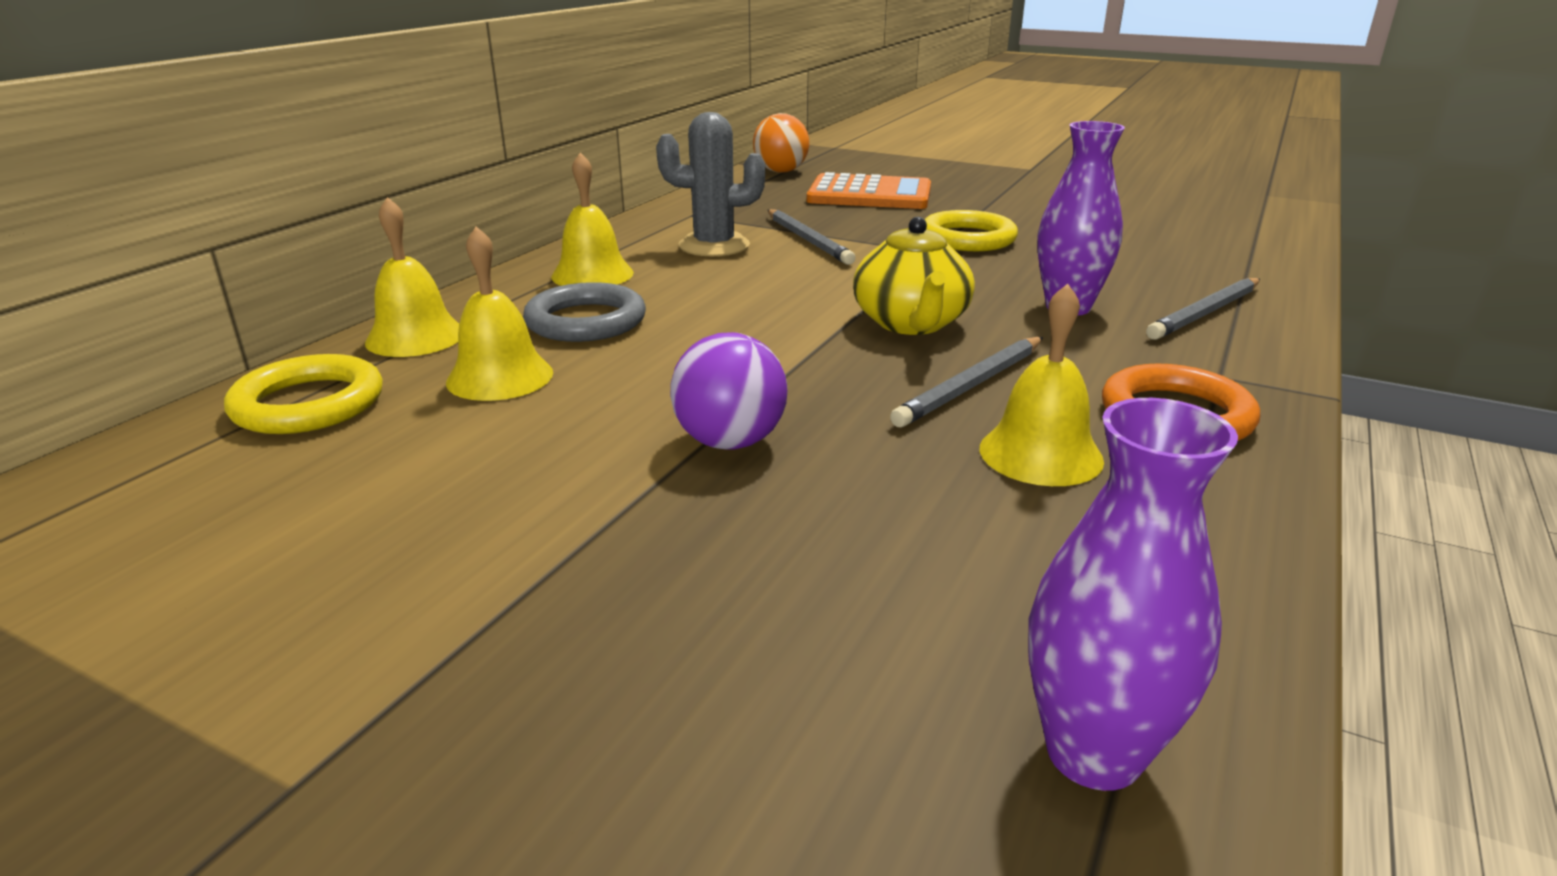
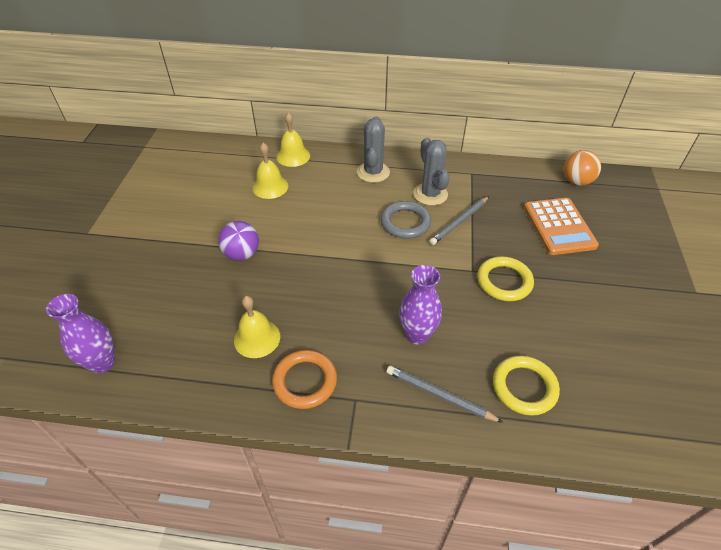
camera: 70 degrees right, 20 degrees up
(308, 404) = (238, 158): yellow ring -> yellow ring (524, 387)
(586, 321) = (324, 188): grey ring -> grey ring (405, 222)
(592, 274) = (373, 172): yellow bell -> grey cactus
(911, 323) = (367, 280): yellow teapot -> none
(971, 385) = (309, 310): grey pencil -> none

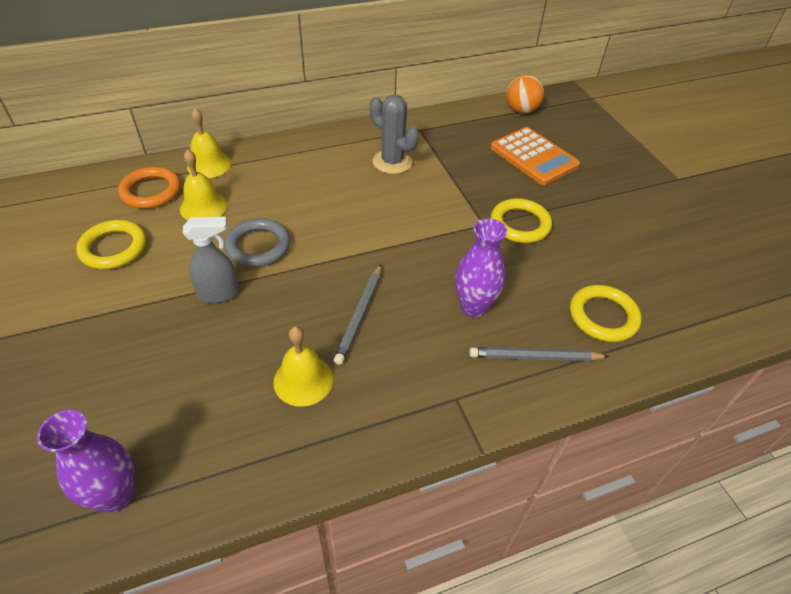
camera: 30 degrees left, 0 degrees up
(197, 198) = (113, 248): none -> yellow ring
(242, 254) = (219, 294): purple ball -> grey spray bottle
(305, 381) = (390, 403): orange ring -> orange ring (151, 191)
(373, 172) = (316, 157): grey cactus -> none
(405, 222) = (386, 198): grey ring -> grey ring (258, 246)
(459, 222) = (440, 181): grey pencil -> grey pencil (360, 315)

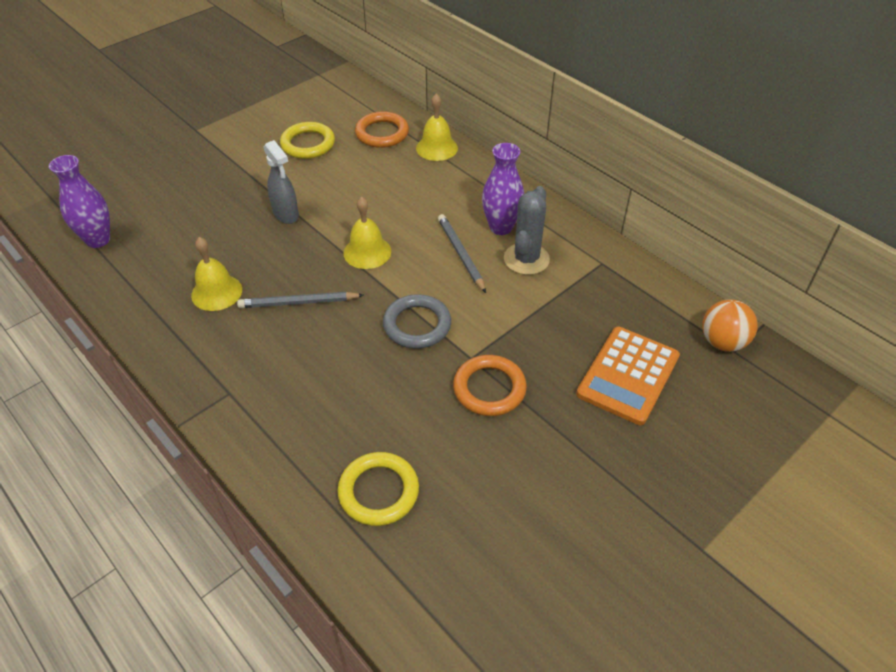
camera: 70 degrees right, 0 degrees up
(203, 207) = (380, 167): yellow bell -> yellow bell (367, 252)
(258, 246) = (350, 214): grey ring -> grey ring (417, 325)
(473, 307) = (343, 378): purple vase -> purple vase (501, 227)
(520, 224) = (489, 388): yellow ring -> orange ring
(535, 357) = (297, 441): grey pencil -> grey pencil (461, 254)

